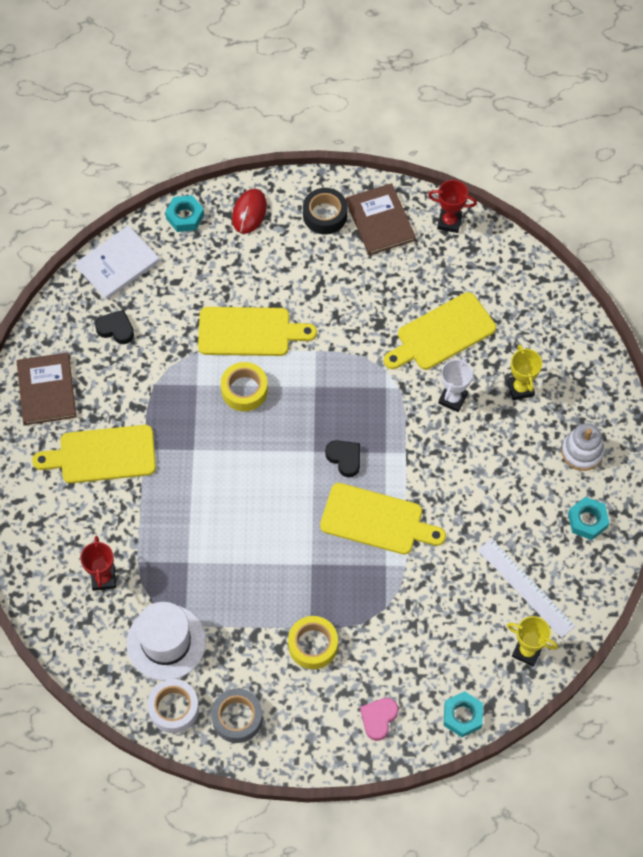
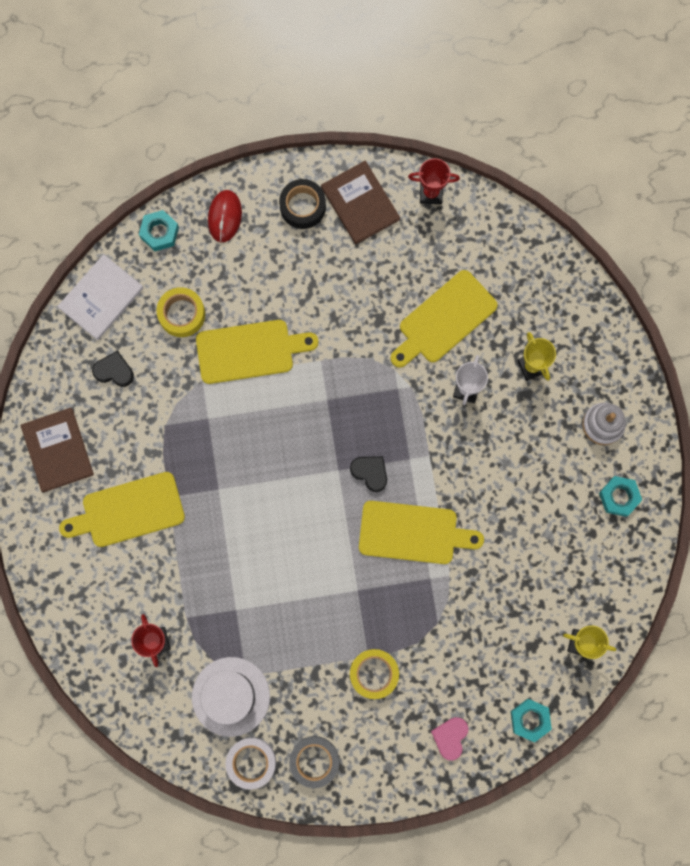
camera: 10 degrees left, 15 degrees up
(244, 390) = (257, 416): yellow tape -> yellow tape (182, 314)
(526, 587) = (570, 577): white ruler -> none

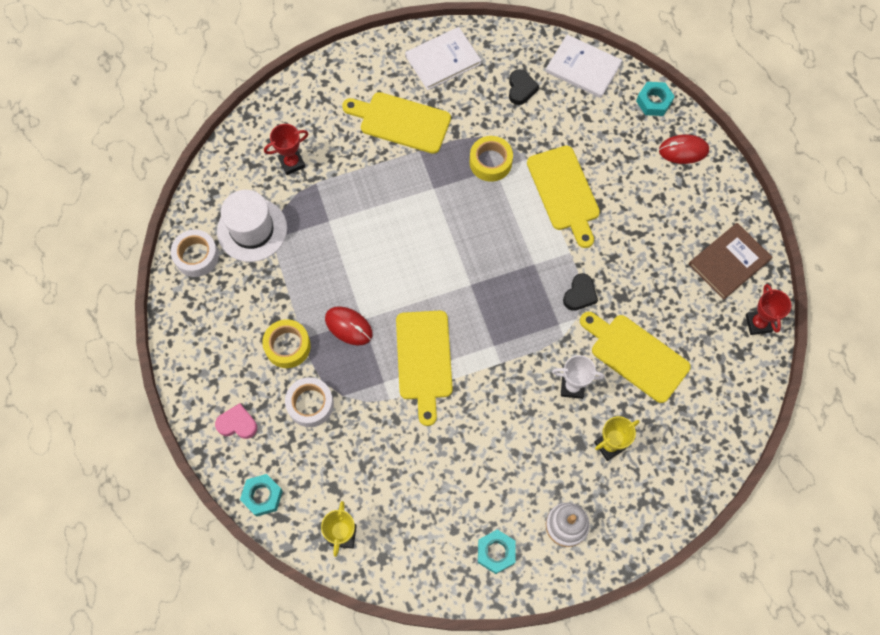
camera: 80 degrees right, 10 degrees down
(57, 450) = (443, 60): brown book -> white book
(128, 511) = (401, 122): yellow cutting board -> yellow cutting board turned 45 degrees counterclockwise
(182, 314) = (584, 132): yellow tape -> yellow tape (490, 162)
(302, 207) = (711, 213): black tape -> none
(314, 761) = (203, 308): grey tape -> none
(363, 606) = (348, 326): none -> red mouse
(370, 472) = (473, 312): black heart -> black heart (580, 294)
(441, 658) = (310, 404): none -> white tape

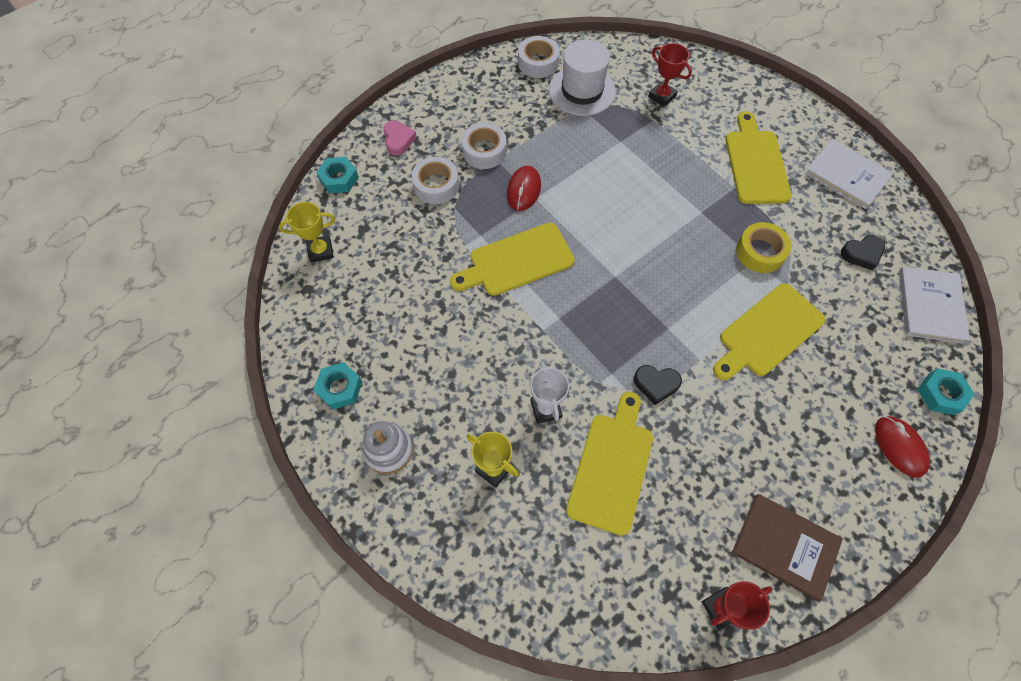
camera: 70 degrees right, 5 degrees down
(287, 346) = (484, 151): yellow tape -> white tape

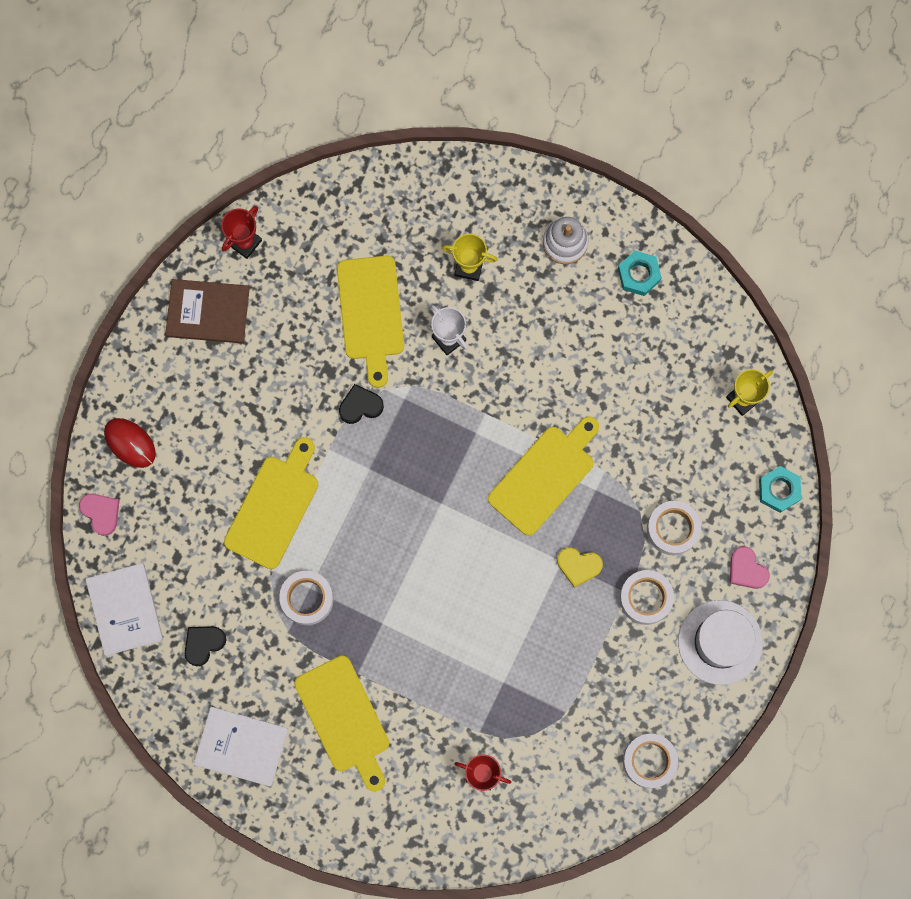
camera: 155 degrees right, 15 degrees up
(523, 190) = (578, 566): red mouse -> yellow heart
(582, 90) = (578, 739): white hat -> white hat (720, 642)
(760, 252) = (307, 599): yellow tape -> white tape
(940, 394) = (101, 513): turquoise nut -> pink heart

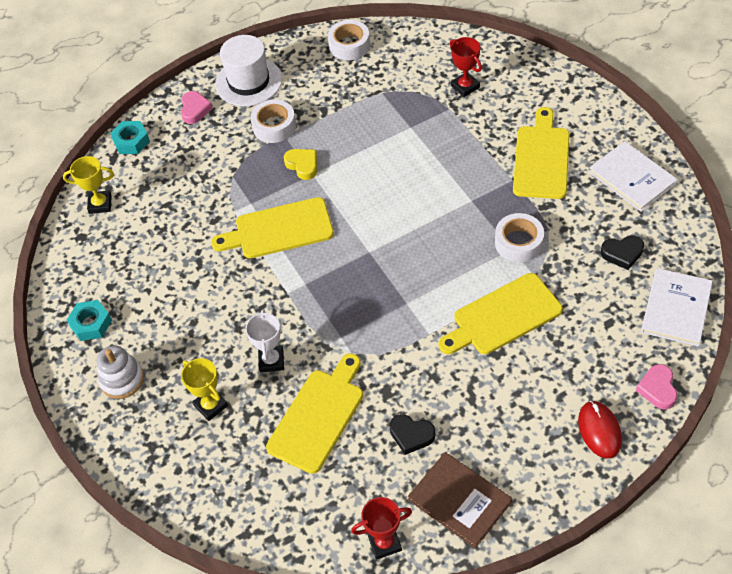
camera: 140 degrees left, 25 degrees down
(360, 406) = (380, 351): black heart -> black heart (411, 435)
(672, 529) = (220, 154): white tape -> none

